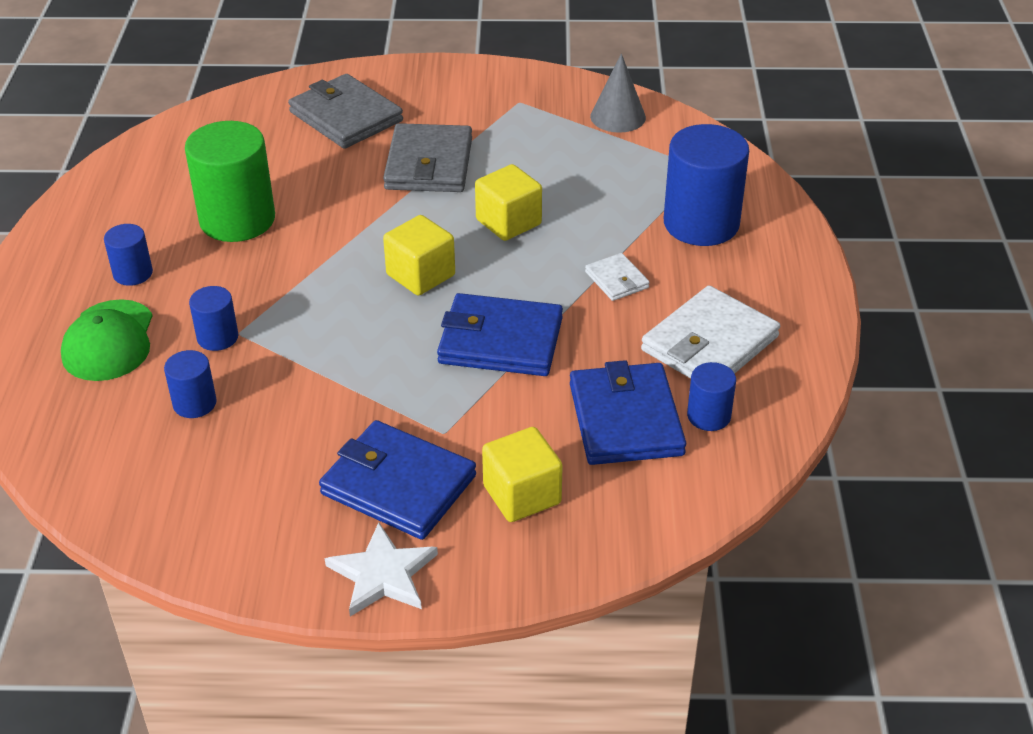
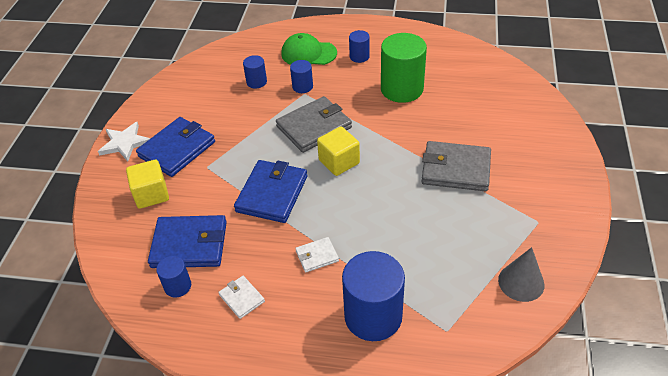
camera: 100 degrees right, 5 degrees up
(346, 116) = (512, 131): grey wallet -> grey wallet (314, 127)
(508, 222) = (387, 205): yellow cube -> none
(709, 343) = (242, 298): white wallet -> white wallet, size x0.50

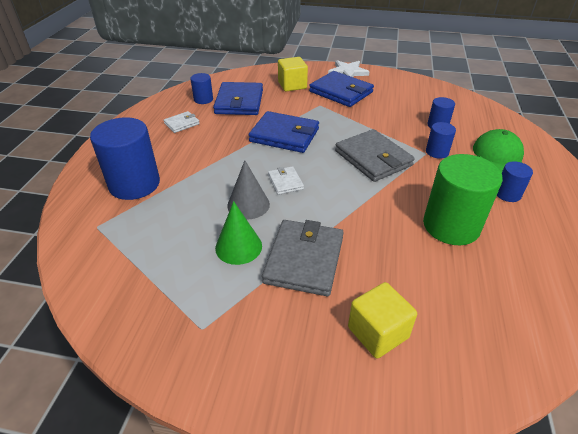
camera: 90 degrees right, 5 degrees down
(317, 256) = (208, 157): white wallet -> white wallet (285, 182)
(339, 162) = (322, 172): yellow cube -> yellow cube (378, 332)
(450, 211) = (238, 247): none -> green cone
(521, 282) = (122, 292): grey cone -> grey cone (248, 204)

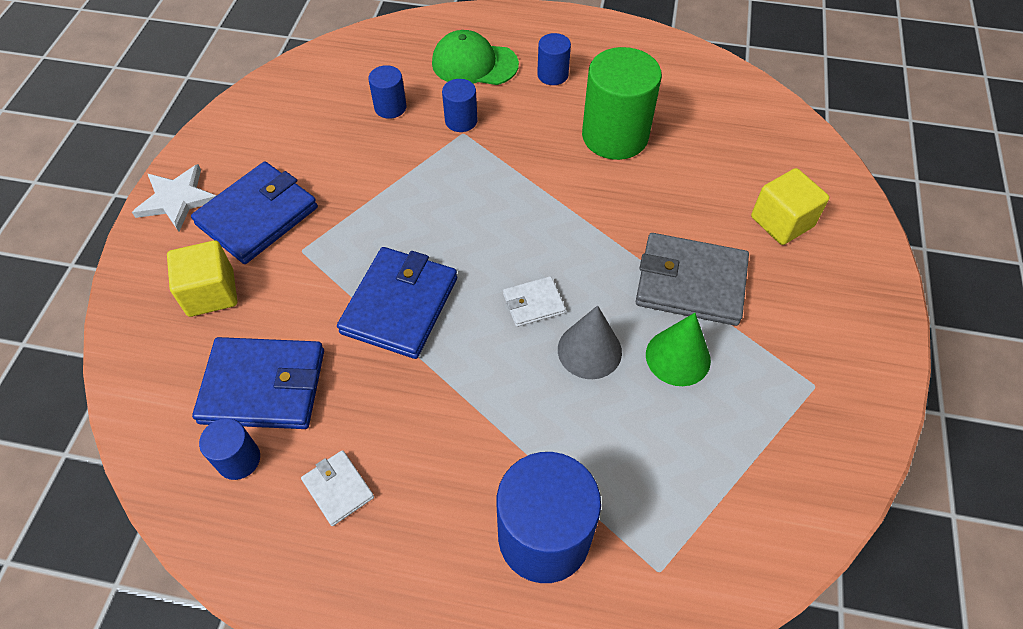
camera: 90 degrees left, 15 degrees up
(373, 158) = (474, 192): grey wallet -> none

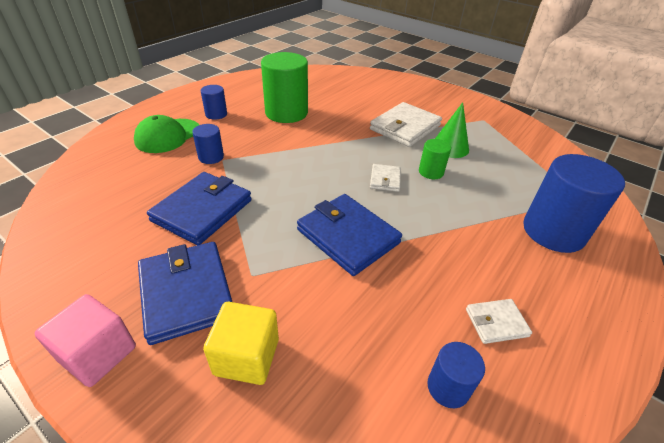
camera: 65 degrees left, 15 degrees down
(177, 199) = (98, 354): white star -> pink cube
(263, 386) = (378, 344): blue wallet -> blue wallet (202, 210)
(390, 107) = (159, 182): blue cylinder -> none
(589, 350) = (431, 172): grey cone -> green cylinder
(690, 282) = (405, 127): grey wallet -> white wallet
(782, 222) = (385, 94): yellow cube -> none

